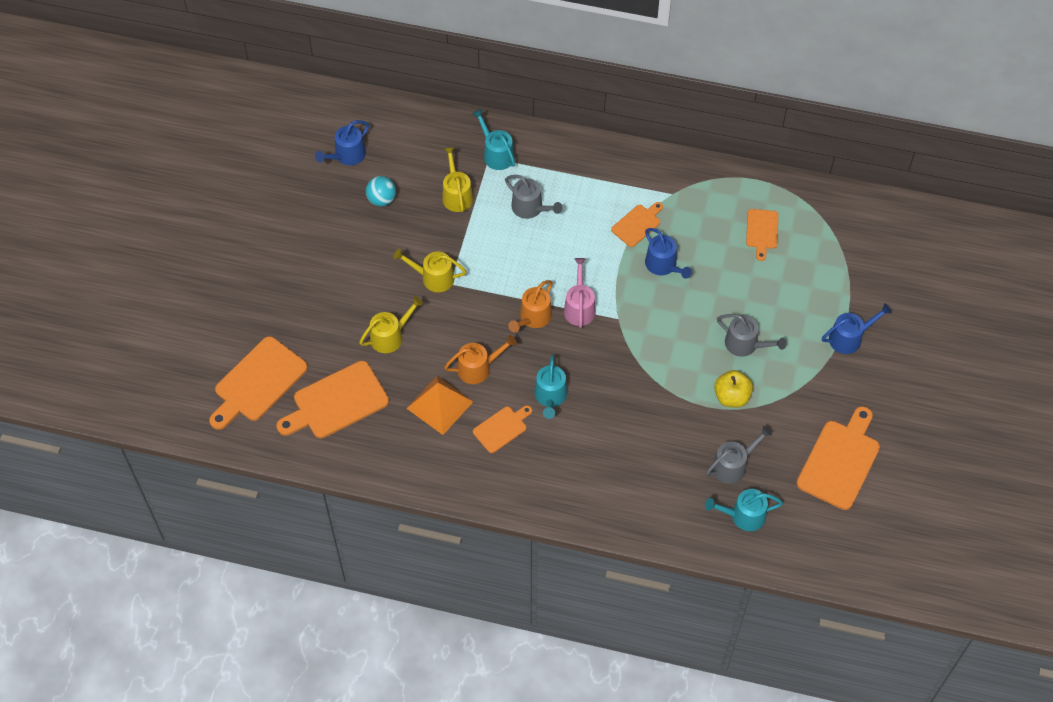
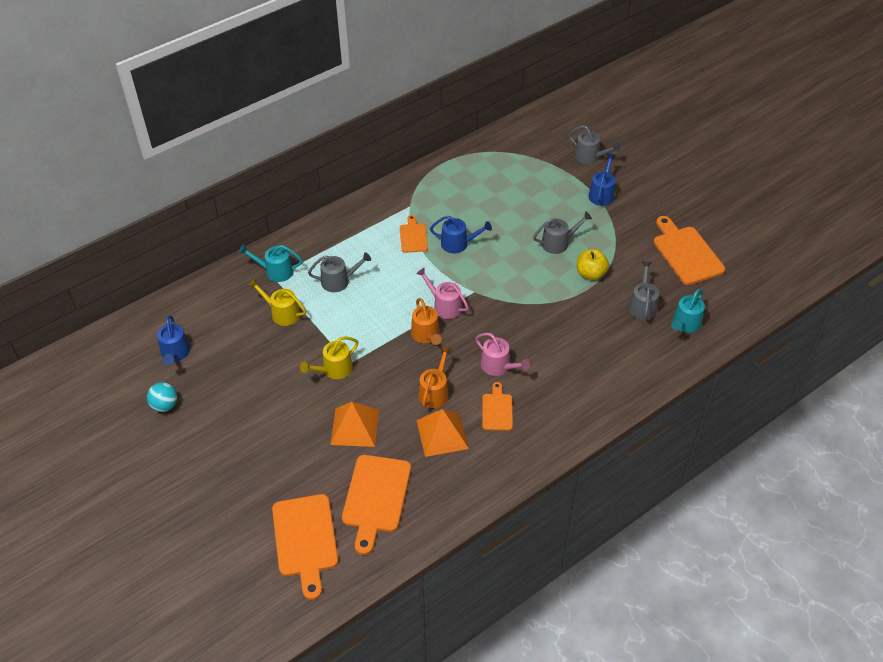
camera: 50 degrees left, 10 degrees down
(381, 199) = (236, 357): turquoise ball -> turquoise ball (165, 405)
(390, 336) = (355, 427): yellow watering can -> orange pyramid
(550, 396) = (498, 366): turquoise watering can -> pink watering can
(762, 231) = (484, 183): orange cutting board -> none
(892, 294) = (590, 157): none -> grey watering can

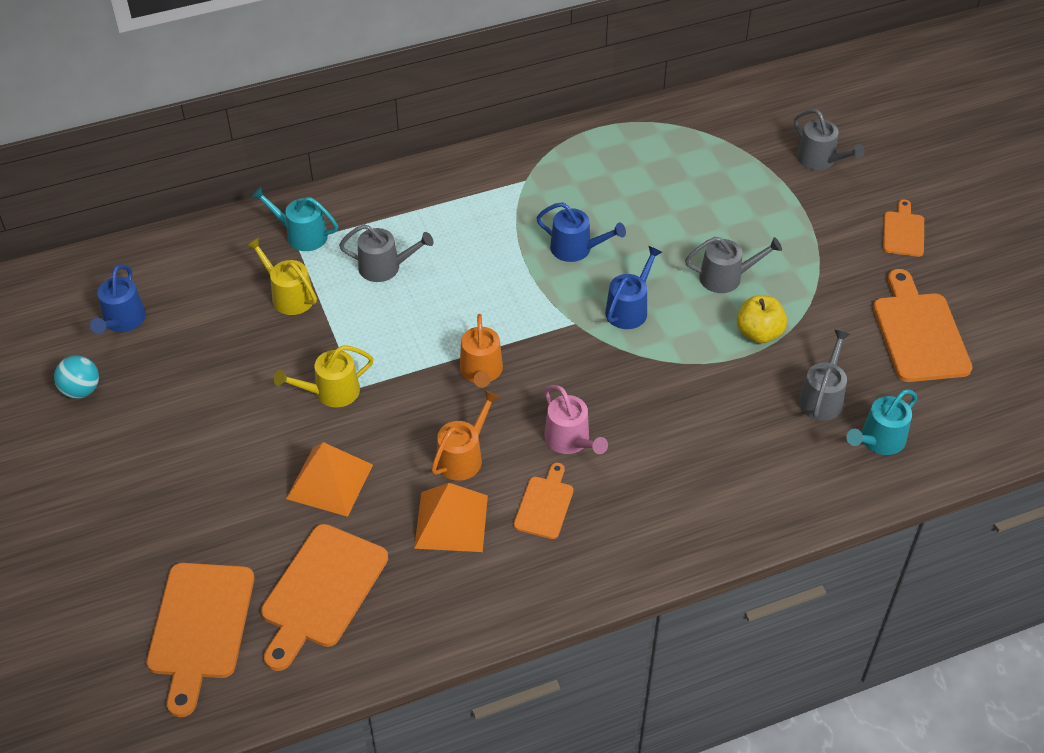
camera: 15 degrees right, 0 degrees up
(413, 236) = (515, 225): orange cutting board -> orange cutting board (903, 232)
(444, 306) = (523, 334): pink watering can -> none
(602, 194) = (818, 218): blue watering can -> blue watering can (629, 309)

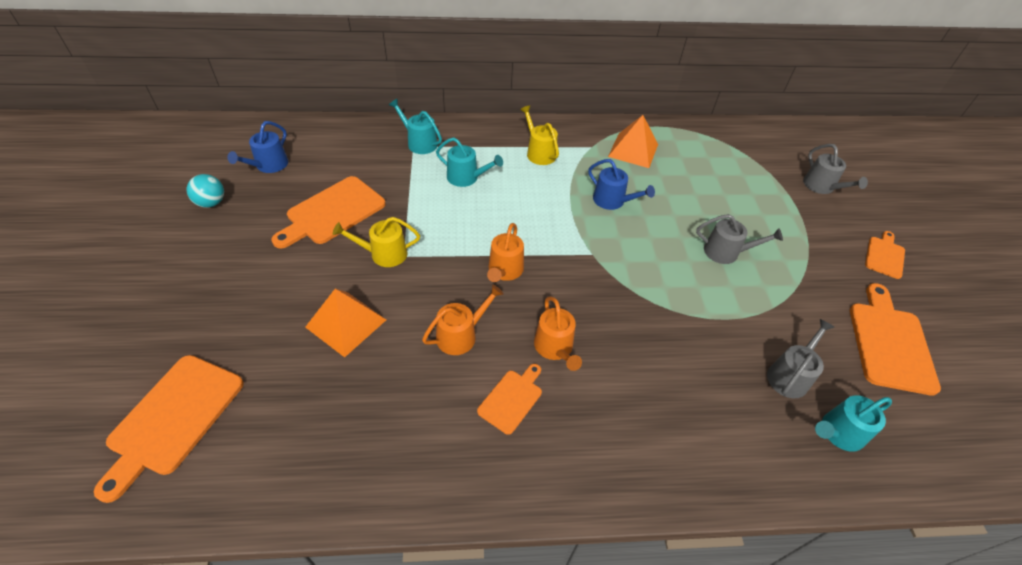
camera: 15 degrees right, 0 degrees up
(289, 296) = (389, 179): yellow watering can -> yellow watering can (539, 153)
(321, 591) = (288, 418): orange cutting board -> orange cutting board (332, 212)
(385, 267) = (466, 177): grey watering can -> turquoise watering can
(451, 521) = (426, 389): orange pyramid -> orange pyramid (633, 150)
(570, 440) = (555, 348): pink watering can -> orange watering can
(629, 309) = (639, 255): blue watering can -> none
(759, 333) = (743, 303): yellow apple -> none

